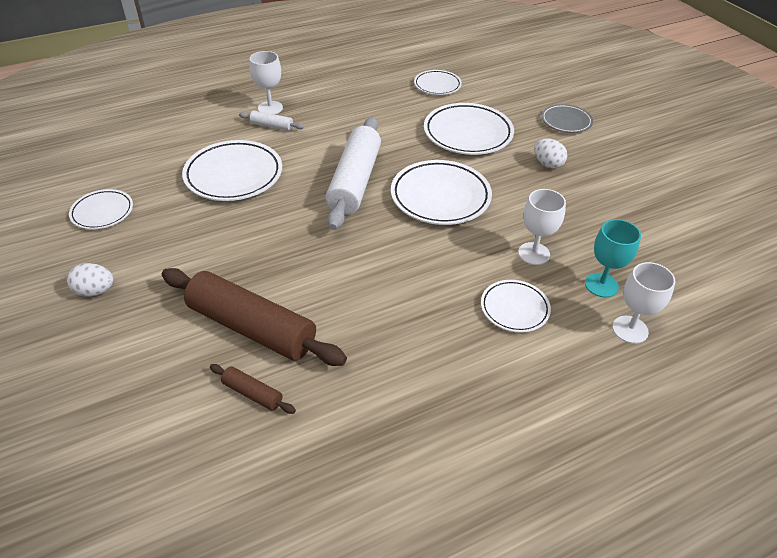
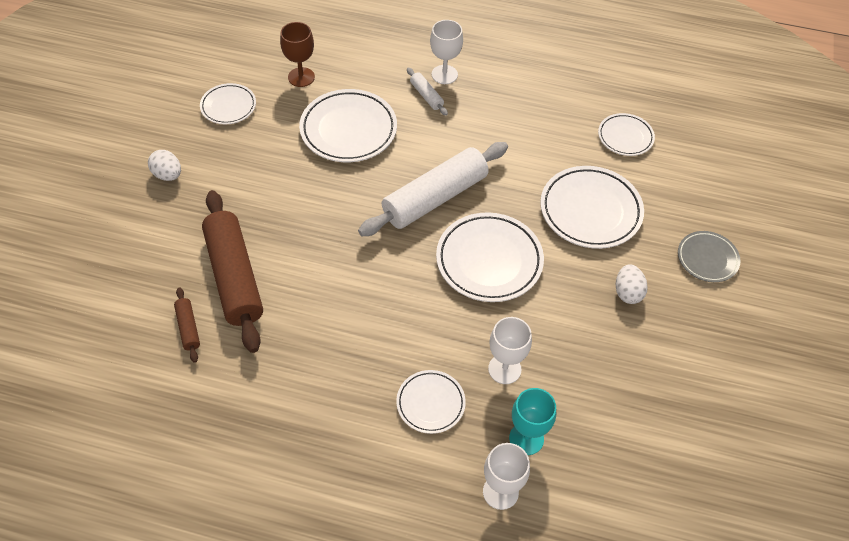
camera: 40 degrees right, 10 degrees up
(150, 162) = (301, 77): none -> brown goblet

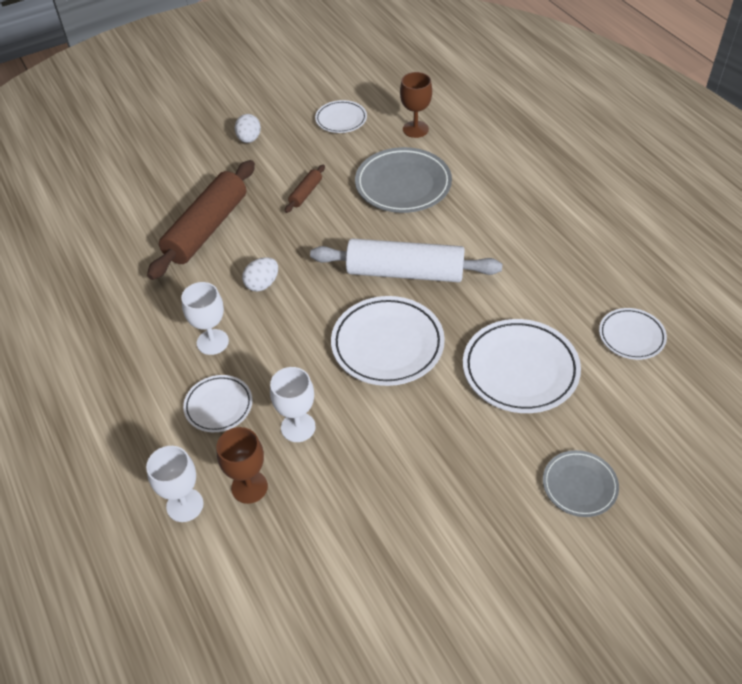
camera: 50 degrees right, 5 degrees down
(188, 328) = (142, 239): brown rolling pin -> brown rolling pin (306, 193)
(348, 130) = (403, 185): white plate -> grey plate
(426, 96) = (494, 197): white rolling pin -> none
(444, 74) = (529, 191): white goblet -> white goblet (212, 342)
(526, 438) = (249, 487): turquoise goblet -> brown goblet
(627, 292) = (469, 454): white egg -> white egg (262, 284)

